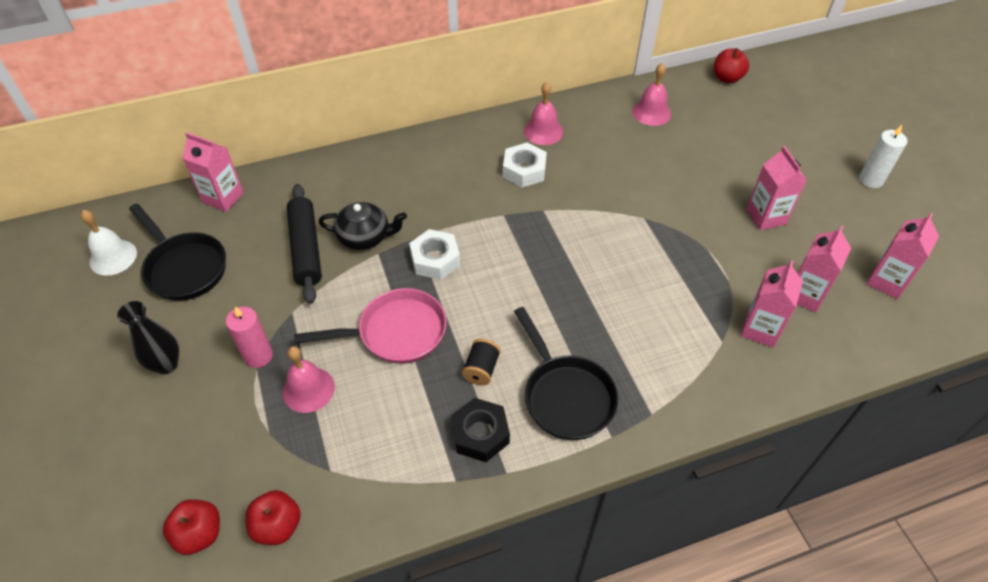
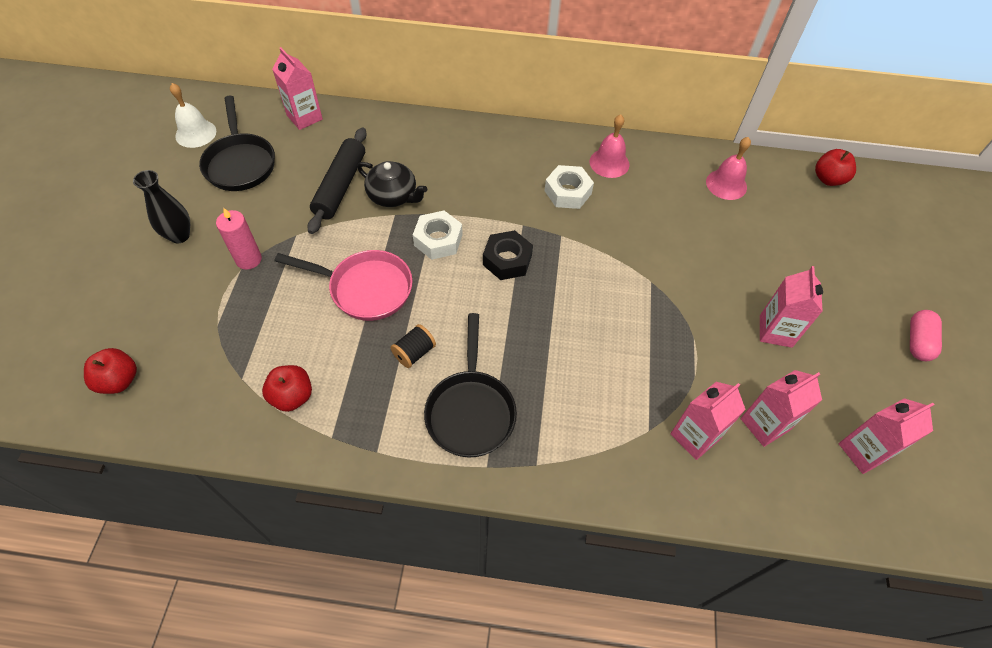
camera: 25 degrees right, 5 degrees up
(277, 526) = (176, 403): red apple -> red apple (292, 396)
(308, 389) = (268, 304): pink bell -> none
(480, 434) = (377, 408): black nut -> black nut (507, 260)
(871, 180) = (917, 341): white candle -> pink capsule

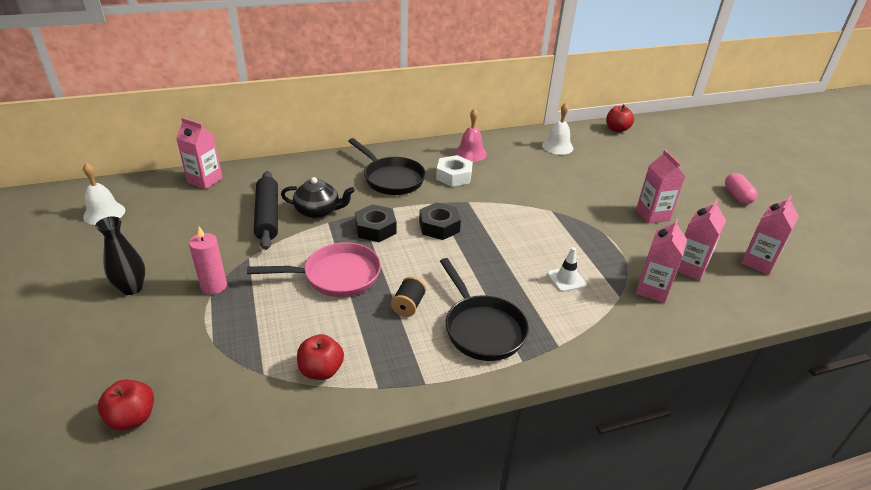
camera: 25 degrees left, 20 degrees down
(240, 163) = (162, 223): black pan -> black pan (391, 178)
(438, 240) = (375, 229): white nut -> black nut
(603, 384) = (566, 279): none -> white traffic cone
(726, 184) = (557, 146): pink bell -> white bell

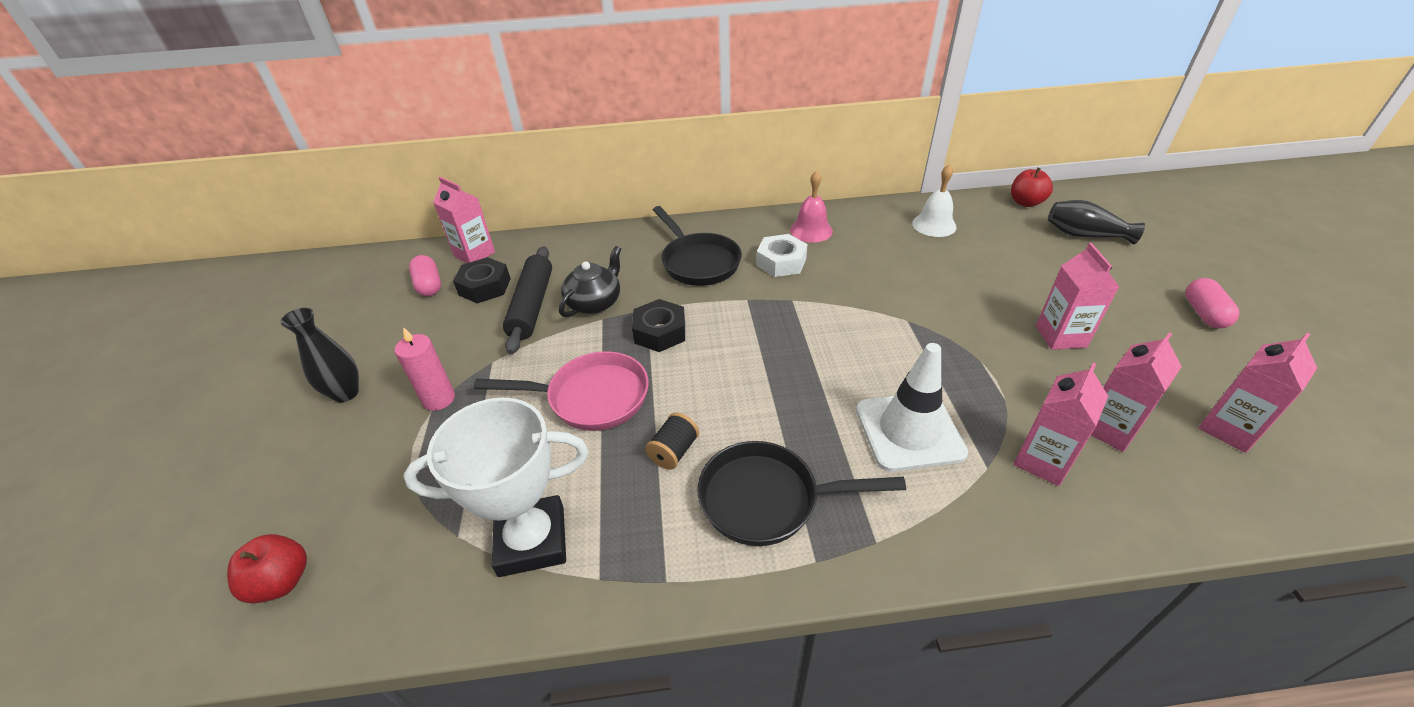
camera: 15 degrees right, 5 degrees up
(104, 213) = (351, 291): white bell -> none
(174, 205) = (429, 285): none -> pink capsule
(318, 211) = (595, 302): black teapot -> black teapot turned 75 degrees counterclockwise
(321, 370) = (532, 541): red apple -> white trophy
(439, 226) = (744, 334): black nut -> black nut (485, 287)
(482, 328) = (767, 499): black pan -> black pan turned 105 degrees clockwise
(566, 279) = (909, 431): white traffic cone -> white traffic cone, size x1.98
(658, 150) = (1084, 235): none -> black vase

